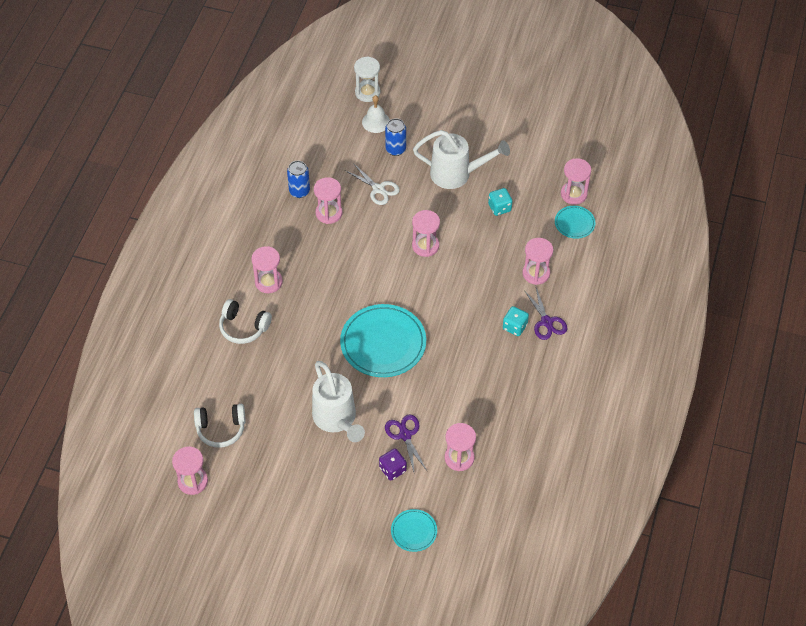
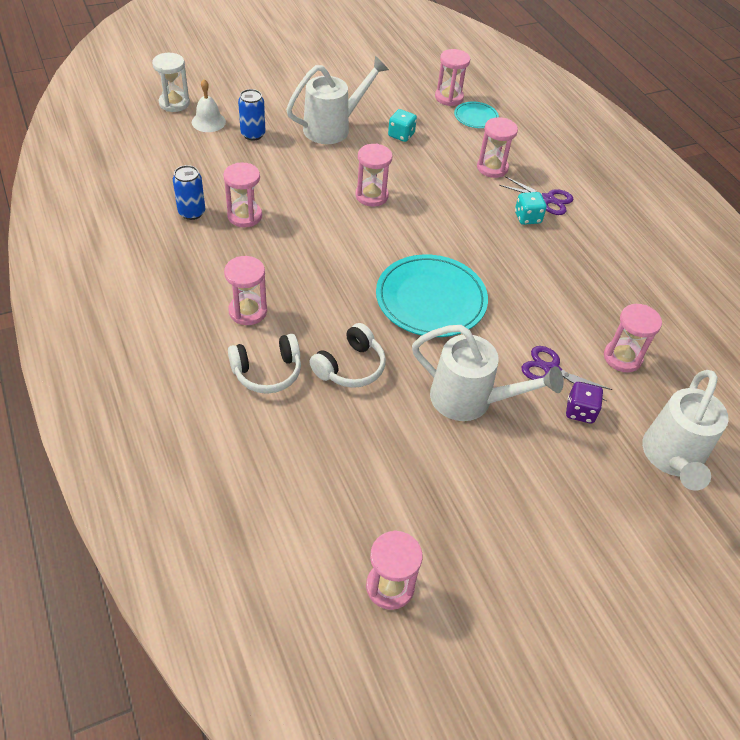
camera: 45 degrees left, 5 degrees down
(221, 429) = (357, 498): white headphones -> white headphones (350, 367)
(378, 189) = (273, 172): white scissors -> none
(414, 531) = (672, 458): turquoise plate -> white watering can

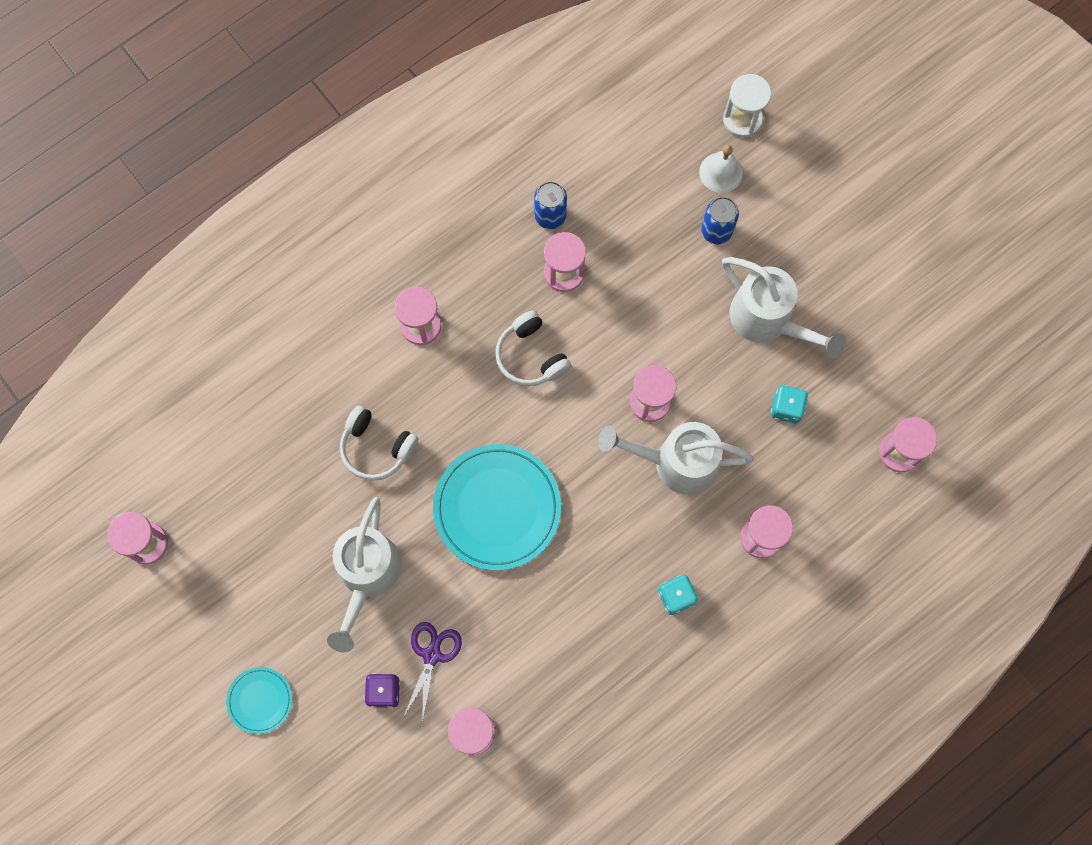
camera: 80 degrees right, 25 degrees up
(267, 372) = (347, 370): white headphones -> white headphones (531, 356)
(476, 117) = (867, 497): turquoise plate -> turquoise plate (260, 700)
(547, 199) = (722, 617): purple scissors -> none
(672, 458) = (349, 792): white watering can -> white watering can (676, 462)

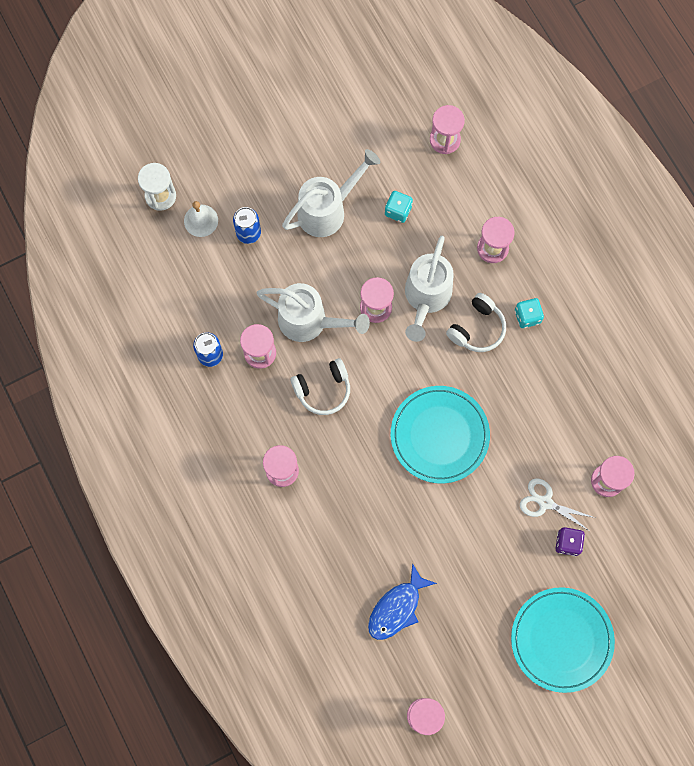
camera: 80 degrees left, 0 degrees up
(260, 700) = (561, 639): turquoise plate -> turquoise plate, size x2.00
(272, 490) = (397, 608): none -> blue fish
(367, 576) = (477, 542): white watering can -> white watering can (309, 321)
(376, 447) = (376, 520): white headphones -> white headphones (477, 328)
(432, 655) = (545, 502): purple scissors -> white scissors

